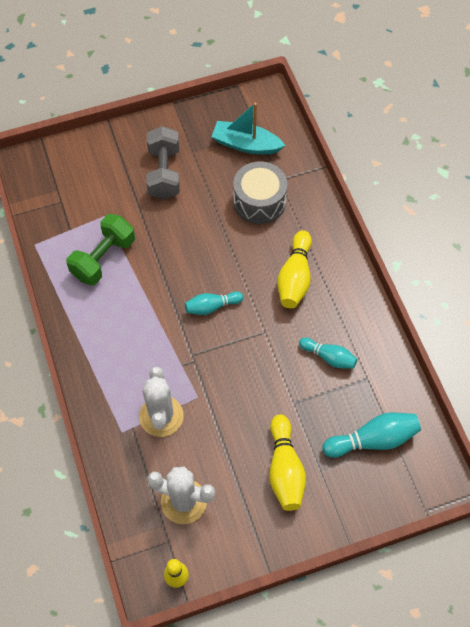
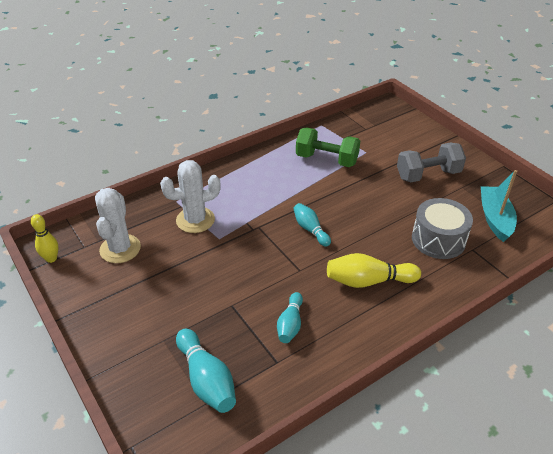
camera: 75 degrees right, 20 degrees down
(285, 469) = (160, 311): yellow bowling pin -> none

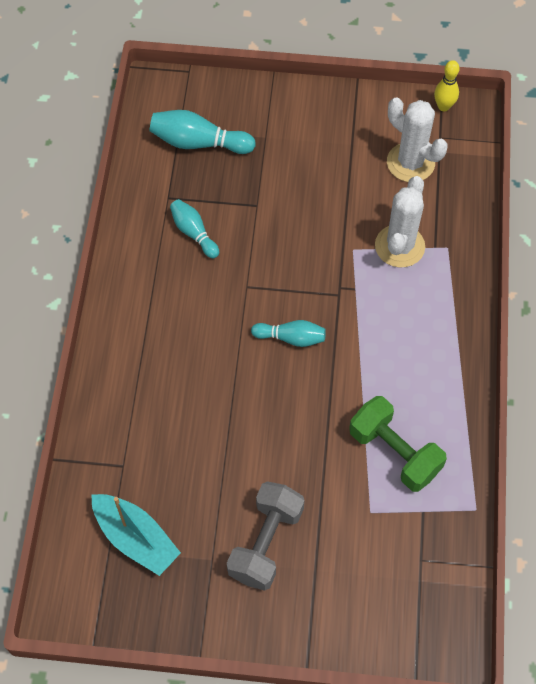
camera: 130 degrees right, 20 degrees up
(326, 159) = (394, 452): green dumbbell -> green dumbbell turned 75 degrees clockwise
(368, 281) = (178, 332): yellow bowling pin -> none
(438, 239) = (165, 446): grey drum -> none

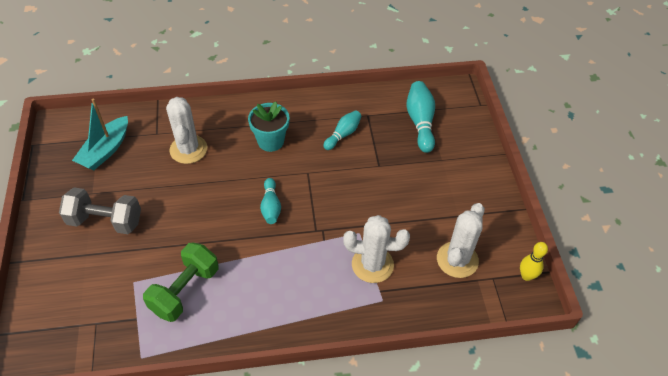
camera: 75 degrees right, 10 degrees down
(166, 425) = (188, 149): none -> white cactus
(181, 320) = (270, 141): none -> turquoise flower pot

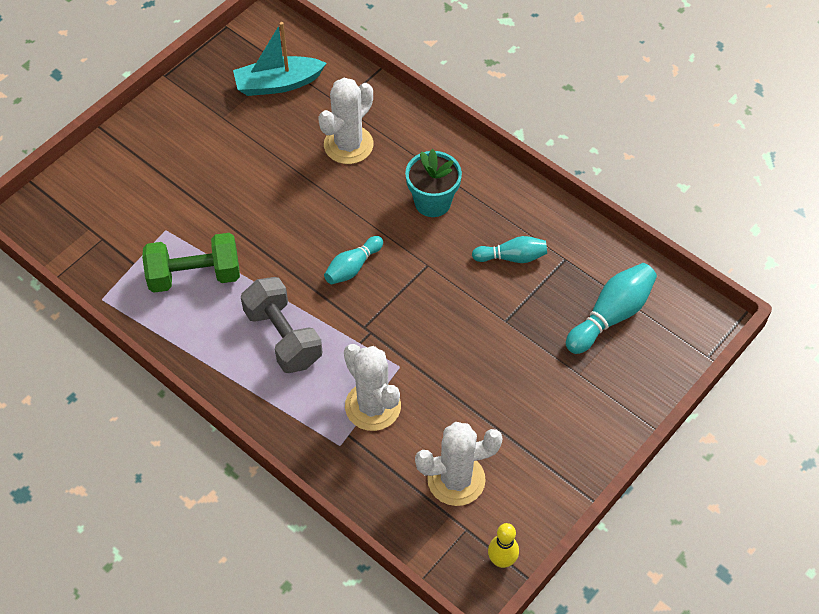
camera: 50 degrees right, 5 degrees up
(105, 221) = (204, 154): grey dumbbell -> grey dumbbell (283, 337)

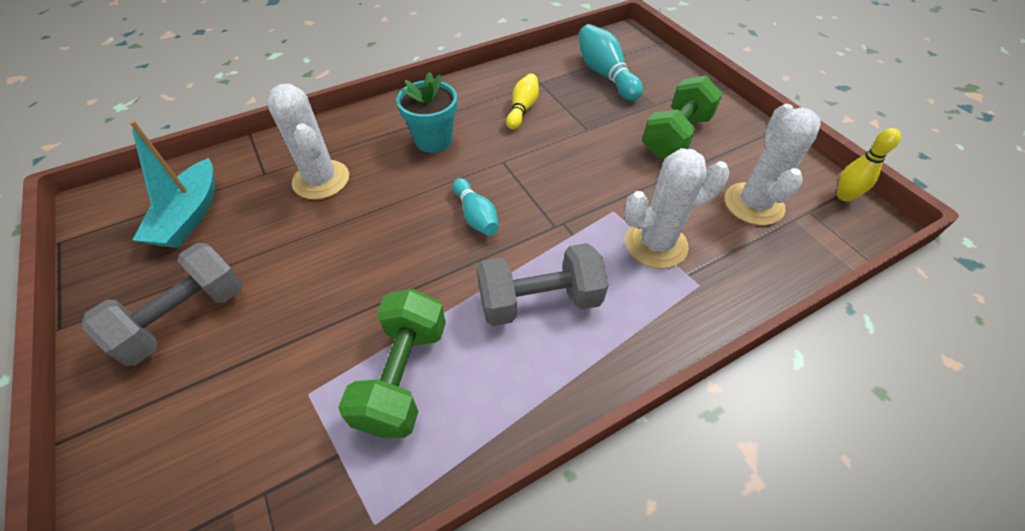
camera: 70 degrees left, 5 degrees down
(194, 135) = (185, 318): none -> grey dumbbell
(512, 257) = (522, 109): turquoise bowling pin -> yellow bowling pin
(530, 400) = (675, 136): none -> green dumbbell

